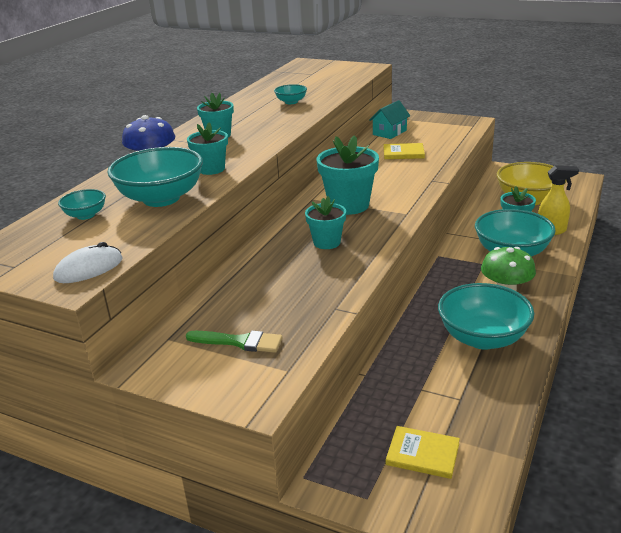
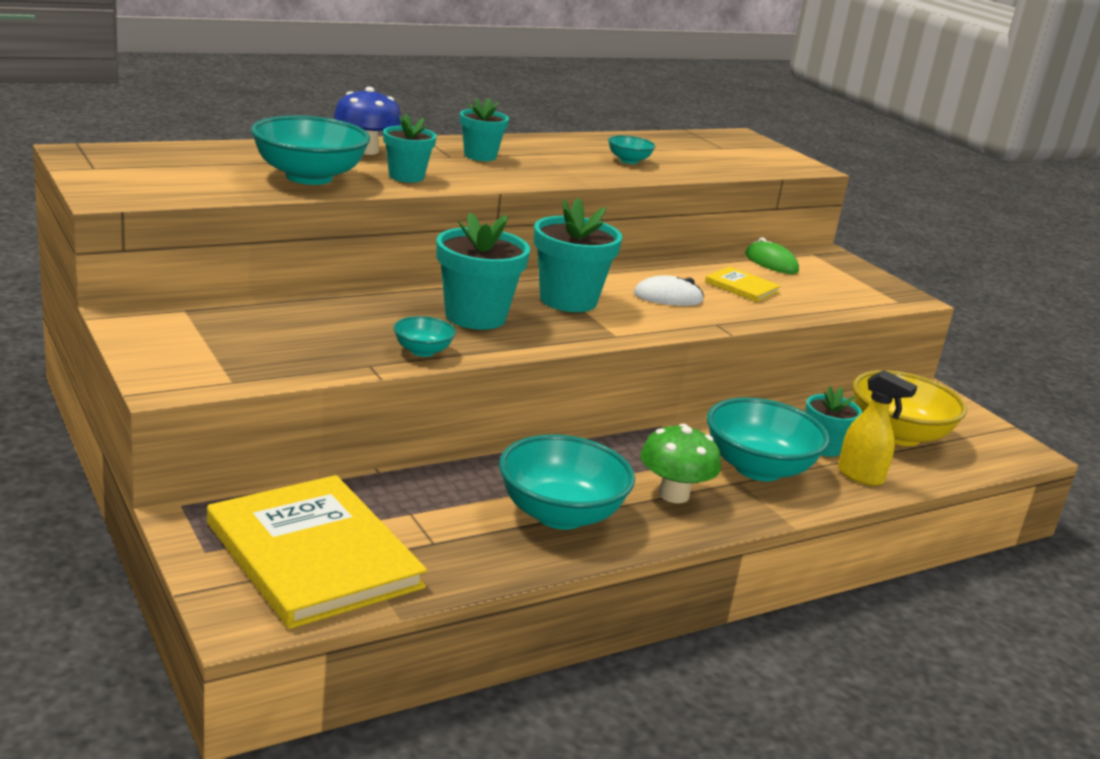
camera: 30 degrees right, 5 degrees down
(86, 215) = (221, 160): turquoise bowl -> turquoise bowl (422, 351)
(89, 269) = (141, 194): white mouse -> white mouse (668, 297)
(239, 342) = (235, 342): green brush -> none
(327, 242) = (475, 316): turquoise flower pot -> turquoise flower pot, size x1.64
(389, 132) = (771, 263): turquoise house -> green mouse
(422, 454) = (313, 555): yellow book -> yellow book, size x2.24

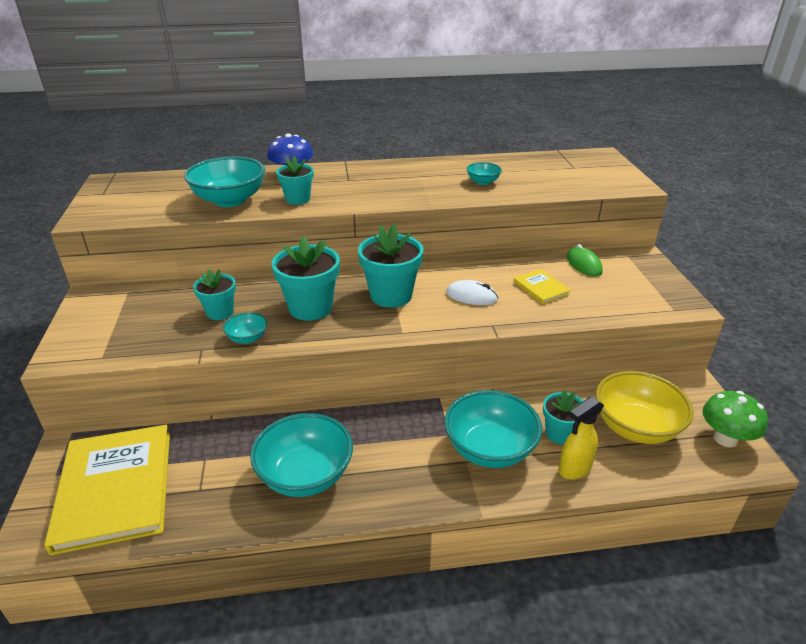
camera: 25 degrees right, 10 degrees up
(480, 156) = (370, 179): turquoise flower pot -> turquoise flower pot (220, 312)
(673, 494) = (404, 467): green mushroom -> green mushroom (725, 438)
(861, 476) = (574, 469): yellow spray bottle -> yellow spray bottle turned 90 degrees clockwise

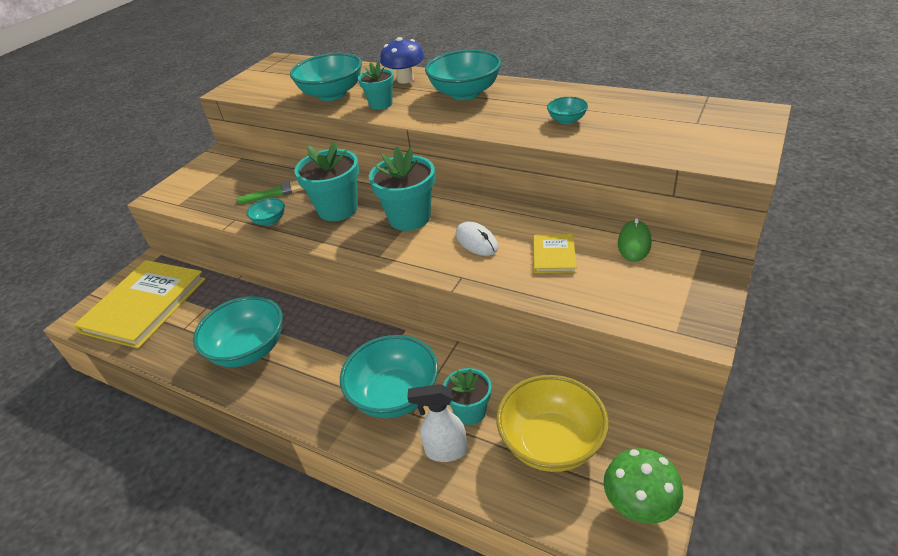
camera: 40 degrees right, 5 degrees up
(220, 312) = (276, 192): turquoise flower pot -> green brush
(368, 177) = (465, 93): none -> turquoise bowl
(574, 469) = (445, 451): yellow spray bottle -> white spray bottle

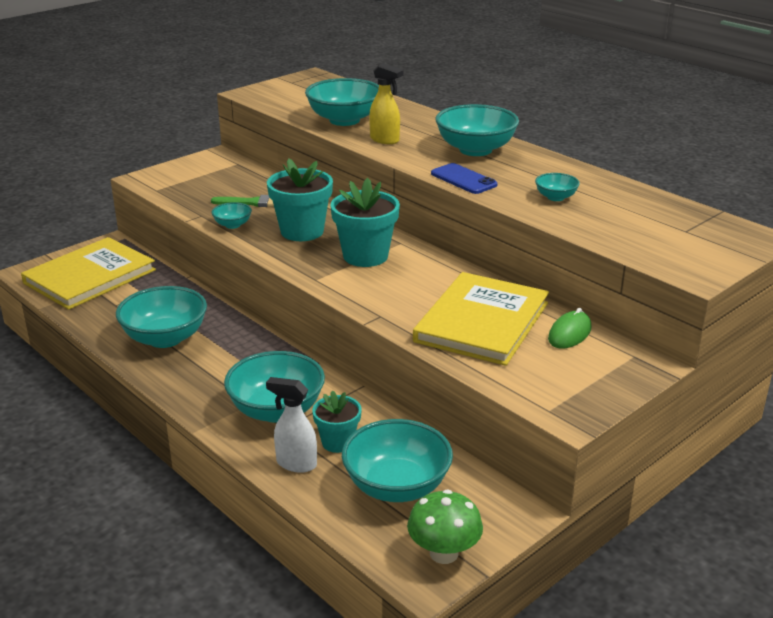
camera: 15 degrees right, 10 degrees down
(381, 104) = (385, 140): turquoise flower pot -> yellow spray bottle
(405, 79) = (426, 123): blue mushroom -> none
(476, 124) = (463, 179): none -> blue phone
(476, 241) = (415, 292): white mouse -> none
(551, 443) = (396, 486): yellow bowl -> turquoise bowl
(554, 255) = (482, 322): yellow book -> yellow book, size x2.24

